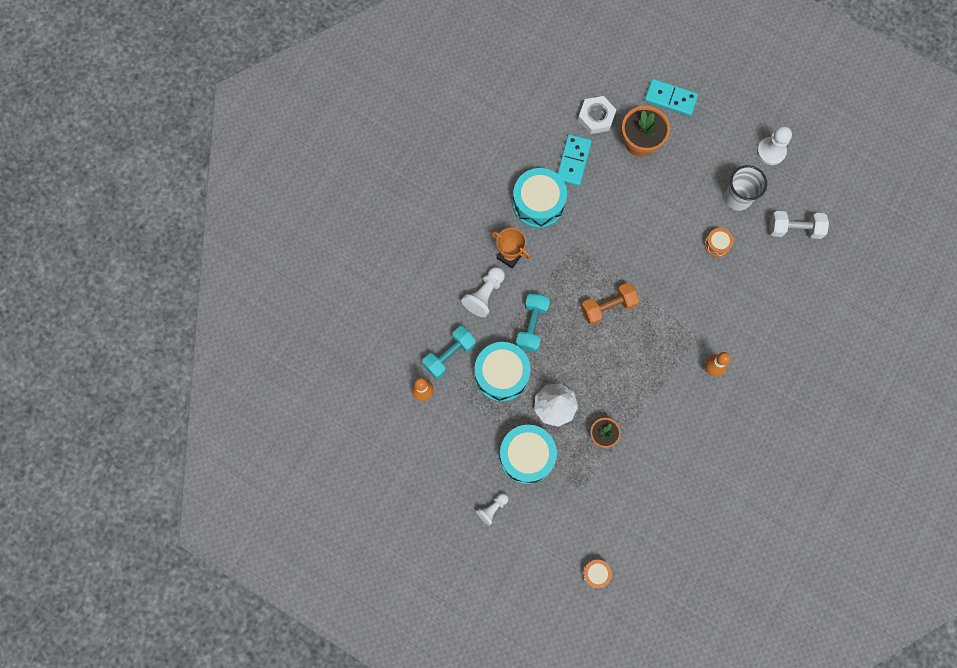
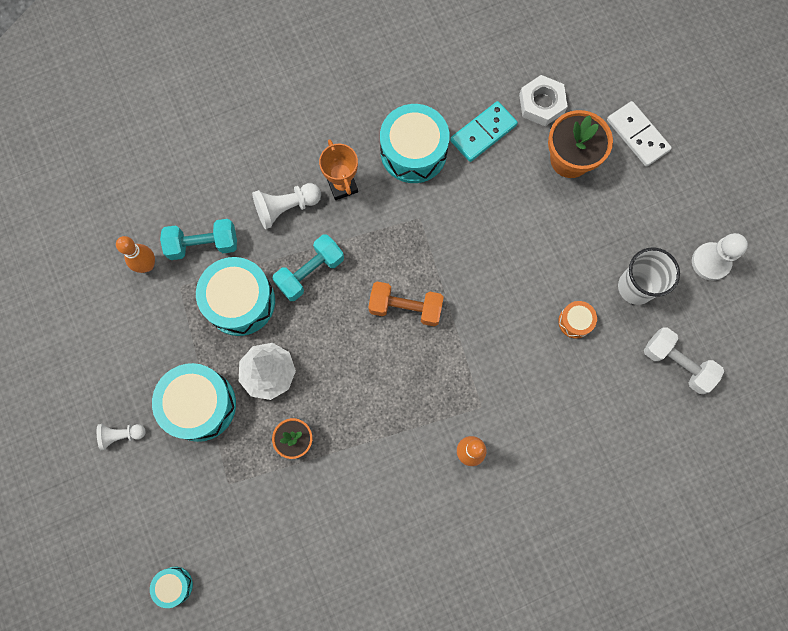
camera: 35 degrees right, 0 degrees up
(596, 573) = (174, 585): orange drum -> turquoise drum
(670, 98) = (637, 135): turquoise domino -> white domino

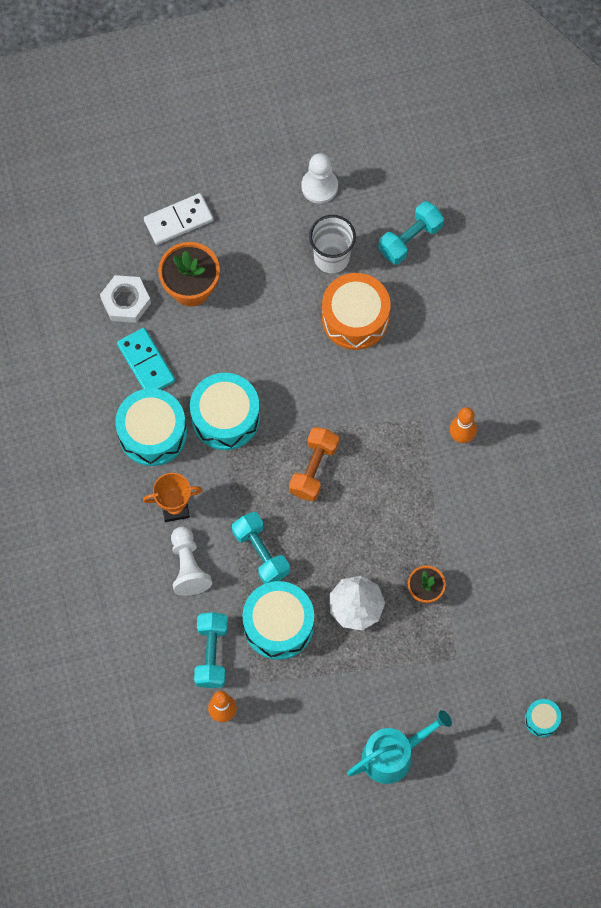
camera: 80 degrees left, 5 degrees down
(122, 435) = (393, 755): white pawn -> turquoise watering can
(200, 405) = (376, 676): turquoise drum -> turquoise drum (225, 417)
(575, 321) = (355, 318): orange drum -> orange drum, size x2.06
(677, 363) = (410, 239): white dumbbell -> turquoise dumbbell

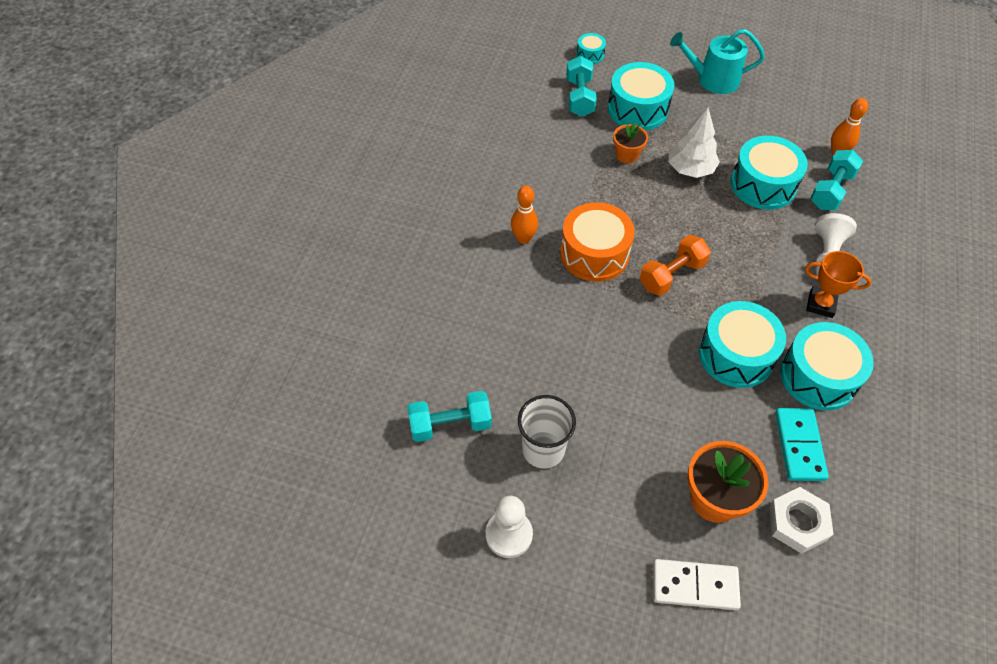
camera: 150 degrees left, 15 degrees down
(261, 553) = (754, 237): turquoise dumbbell -> turquoise dumbbell (579, 97)
(355, 318) = (556, 379): orange drum -> orange drum (594, 253)
(448, 662) = (637, 109): none -> turquoise drum

